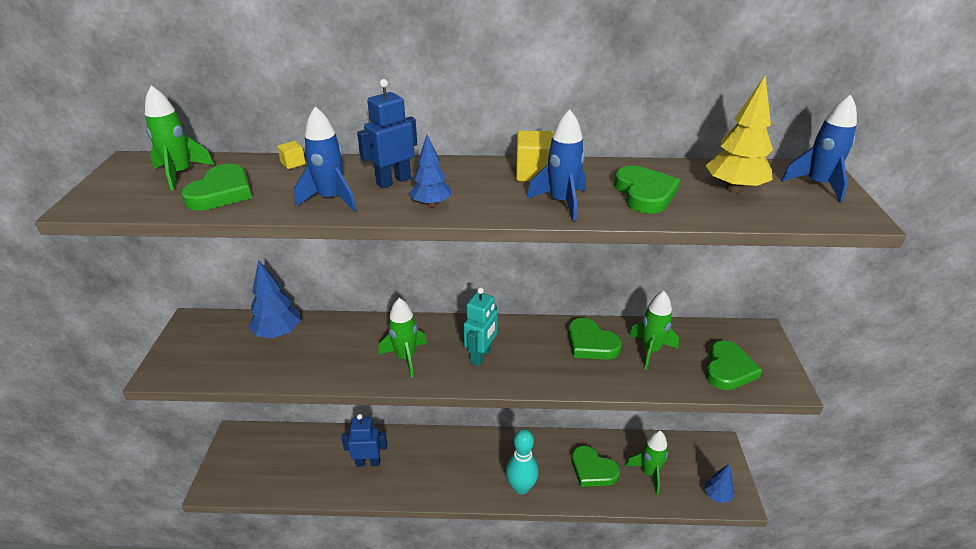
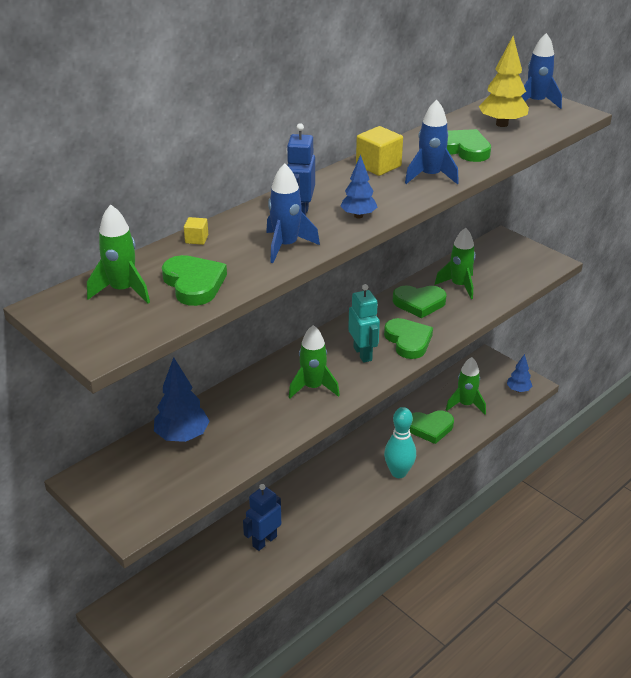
camera: 45 degrees left, 0 degrees up
(728, 369) = (514, 271): green heart -> green heart (408, 341)

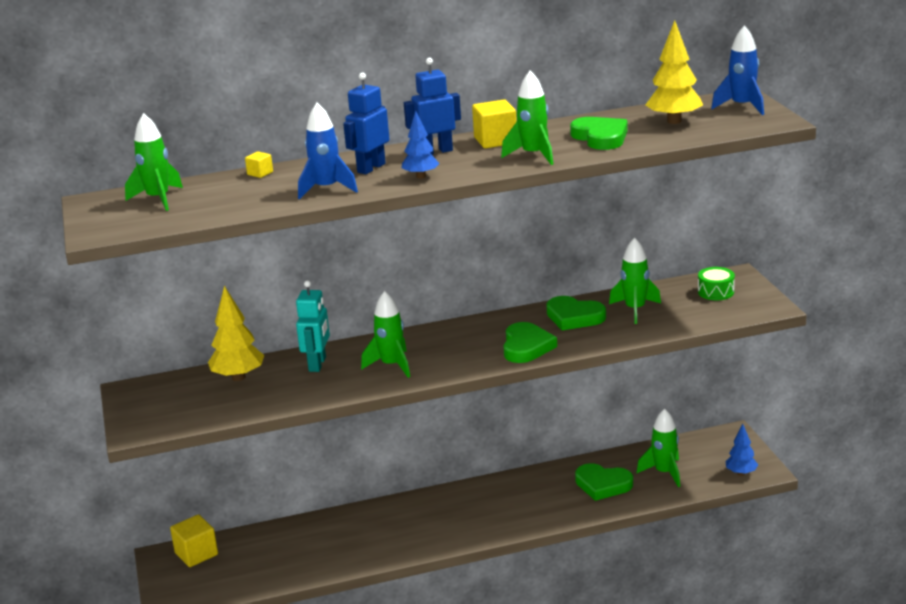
camera: 30 degrees right, 10 degrees down
(142, 600) = (196, 554): none -> yellow cube
(182, 436) = (238, 377): blue tree -> yellow tree
(194, 284) = (217, 203): green heart -> none
(264, 541) = (344, 539): blue robot -> blue robot (436, 151)
(363, 354) = (469, 348): turquoise robot -> turquoise robot (318, 364)
(398, 472) = (531, 516): turquoise bowling pin -> none
(430, 176) = (533, 155): blue rocket -> green rocket
(502, 256) = (716, 292): none -> green drum

